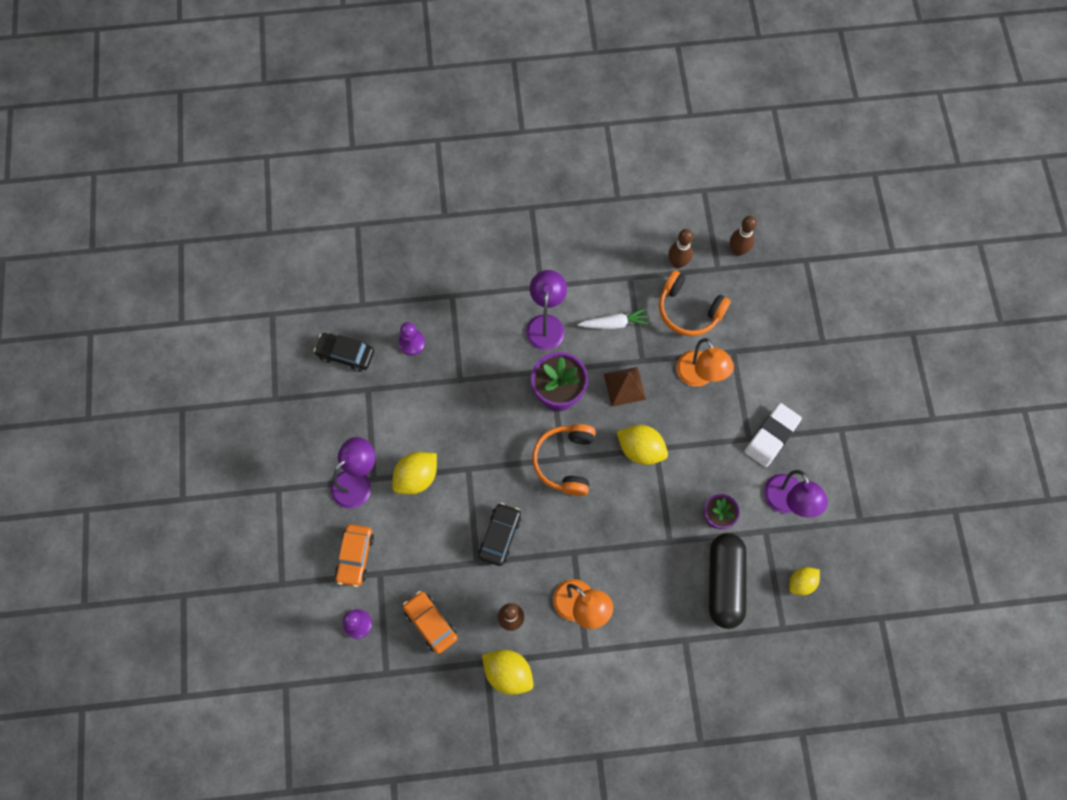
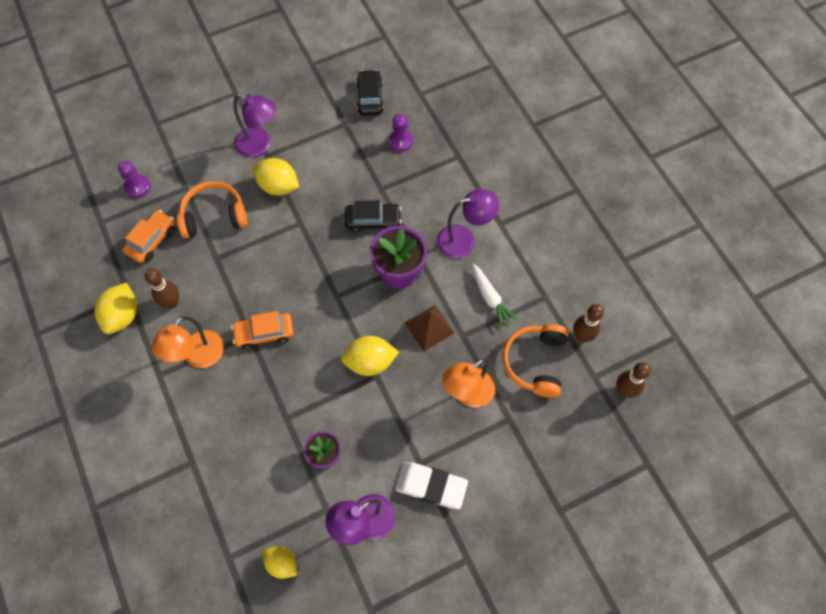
camera: 70 degrees right, 5 degrees down
(355, 557) = (194, 166): orange car -> orange car (264, 333)
(500, 536) = (246, 268): black car -> black car (373, 221)
(565, 461) = (335, 299): orange headphones -> orange headphones (214, 216)
(640, 449) = (370, 362): yellow lemon -> yellow lemon turned 75 degrees clockwise
(724, 583) = (259, 484): black capsule -> none

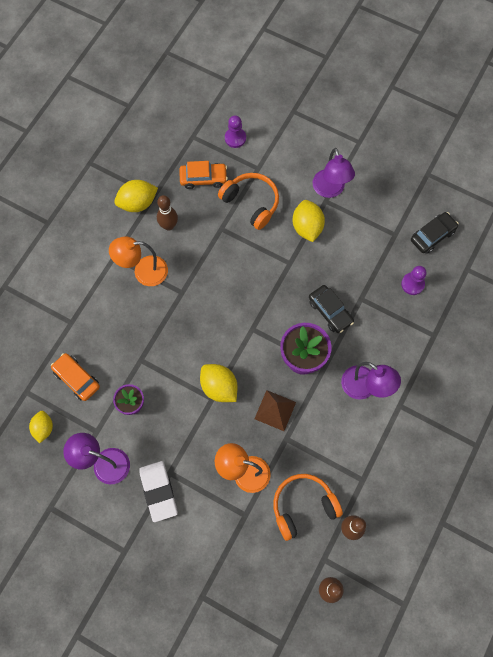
camera: 55 degrees right, 5 degrees up
(264, 333) = (190, 301): orange car -> orange car (76, 379)
(490, 298) = (331, 439): white carrot -> none

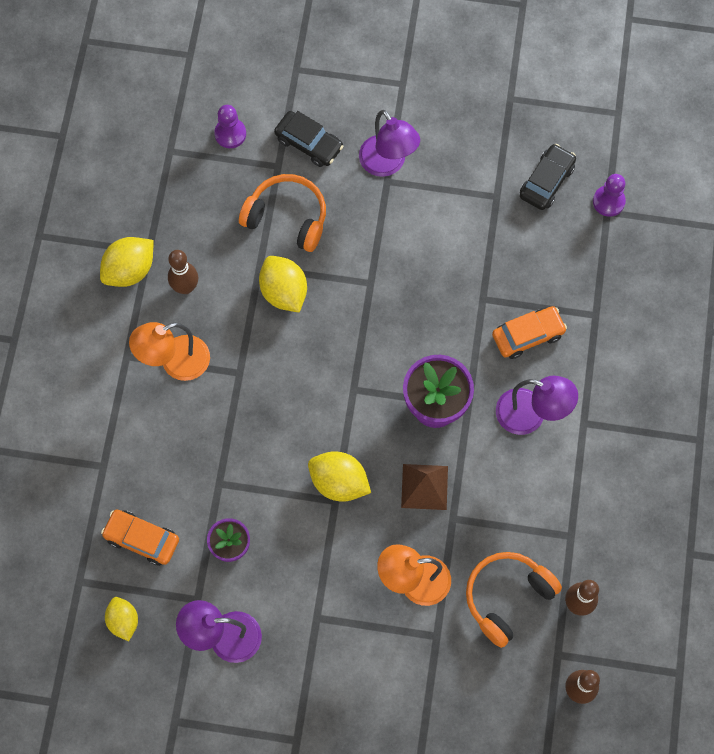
camera: 20 degrees left, 0 degrees up
(158, 491) = (311, 647): white eraser -> none
(203, 178) = (208, 205): orange car -> orange car (528, 335)
(307, 227) = (375, 226): yellow lemon -> yellow lemon (284, 292)
(330, 311) = (448, 330): black car -> black car (309, 143)
(412, 284) = (543, 256): purple pawn -> purple pawn (608, 201)

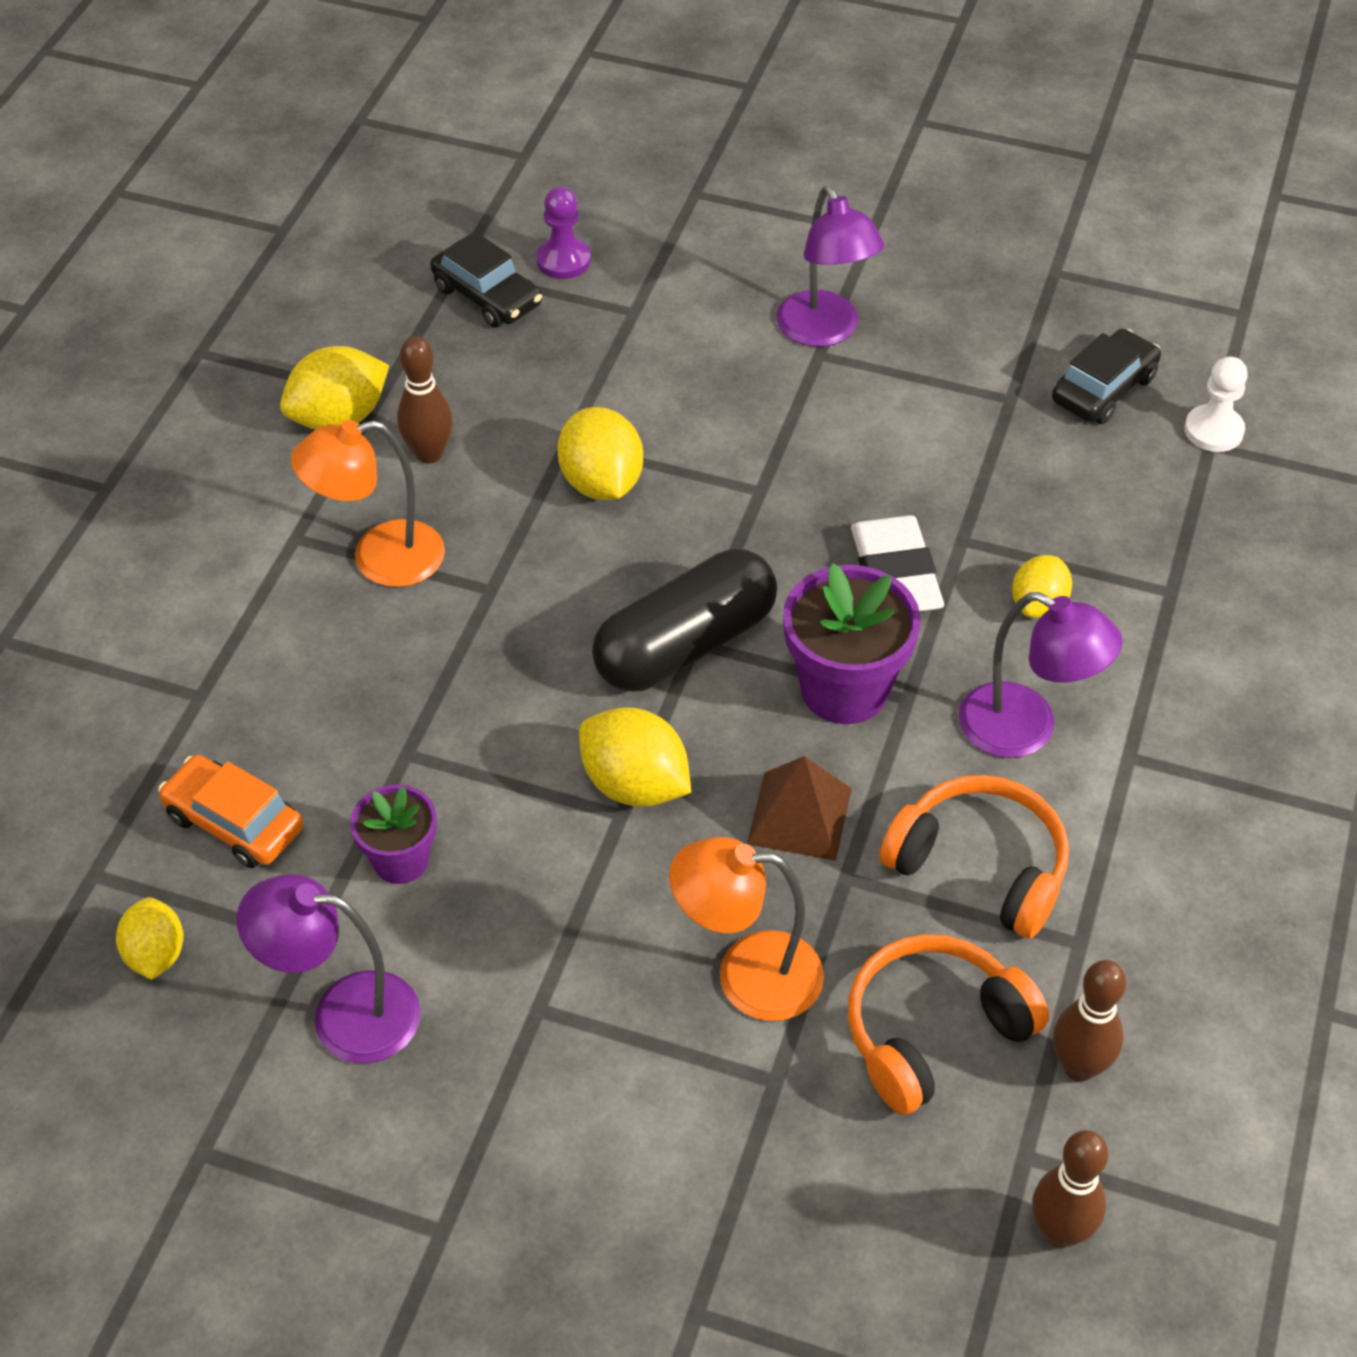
camera: 10 degrees right, 20 degrees down
(287, 217) = (633, 381): orange headphones -> orange headphones (980, 866)
(309, 143) = (694, 288): black car -> black car (487, 296)
(348, 392) = (685, 645): none -> black capsule
(451, 327) = (895, 574): none -> white eraser
(528, 335) = (1038, 605): orange car -> yellow lemon
(608, 201) = (1213, 430): purple pawn -> white pawn

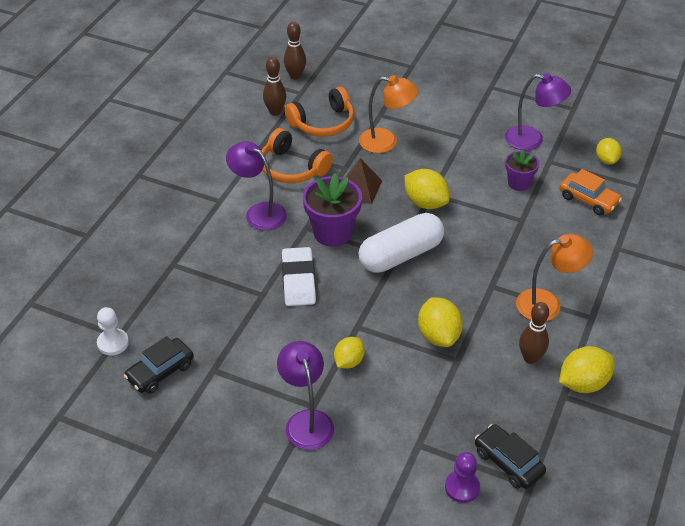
camera: 175 degrees left, 5 degrees down
(685, 645) = (401, 255): black capsule -> white capsule
(1038, 605) = (236, 262): yellow lemon -> yellow lemon (349, 361)

